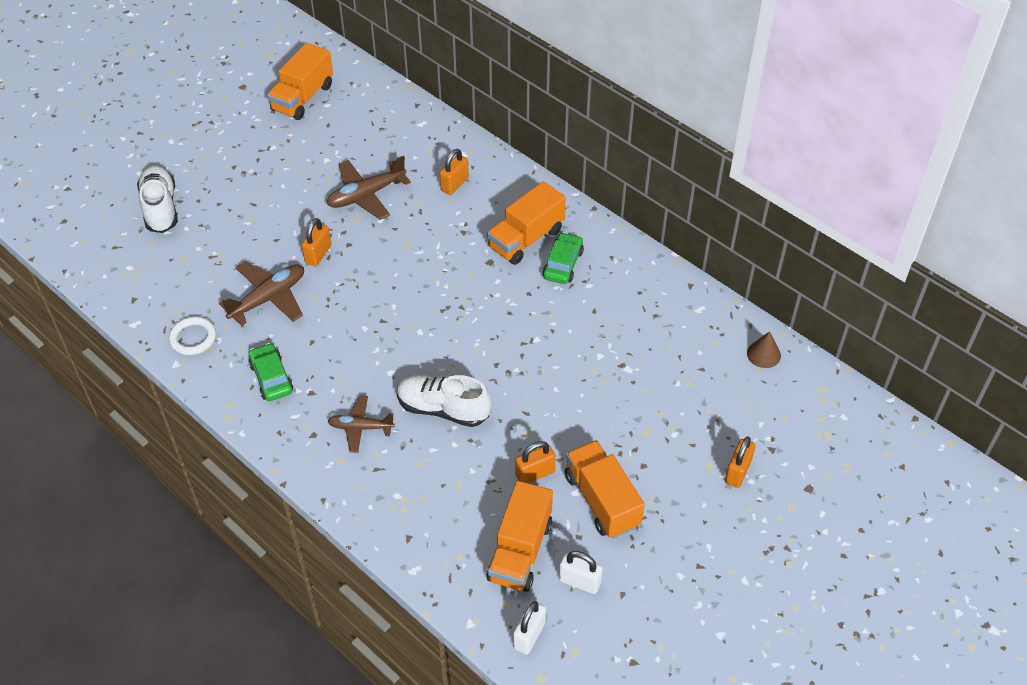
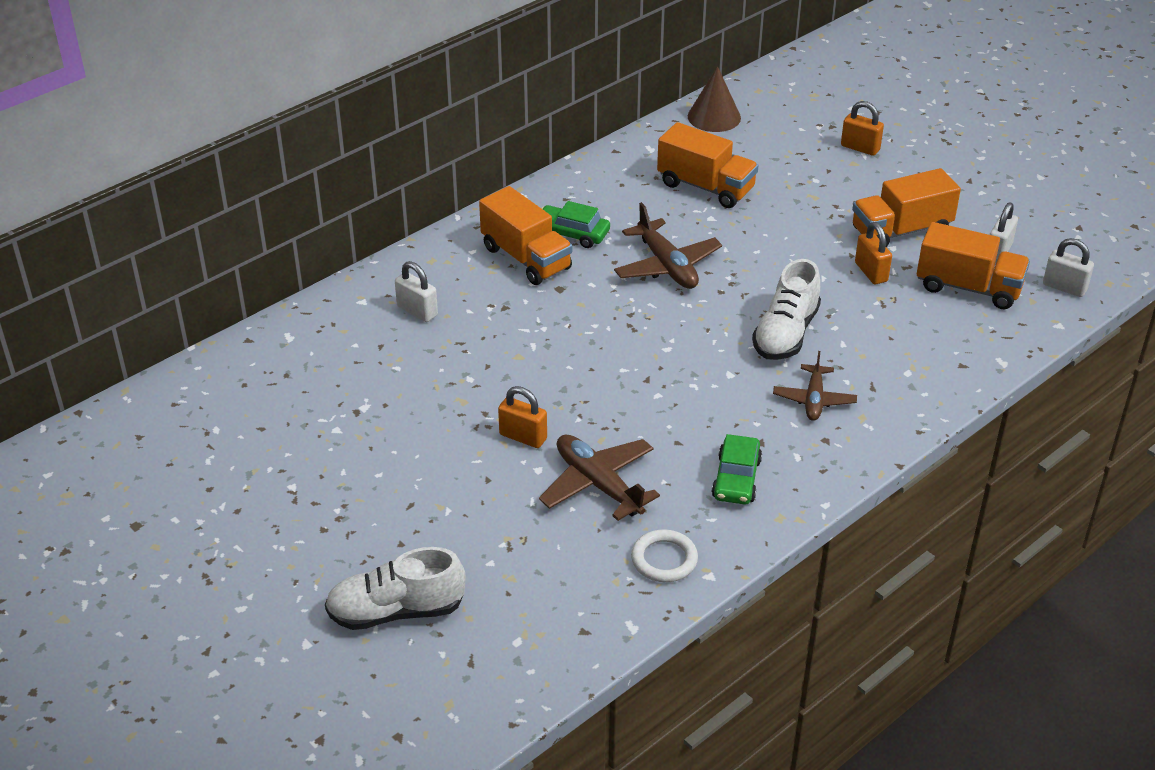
camera: 85 degrees left, 10 degrees down
(271, 378) = (736, 479): green car -> green car turned 60 degrees counterclockwise
(303, 98) = (190, 455): orange truck -> orange truck (705, 187)
(366, 195) = (419, 390): brown plane -> brown plane (667, 266)
(454, 184) = (417, 311): orange padlock -> white padlock
(763, 354) = (714, 117): brown cone -> brown cone, size x1.52

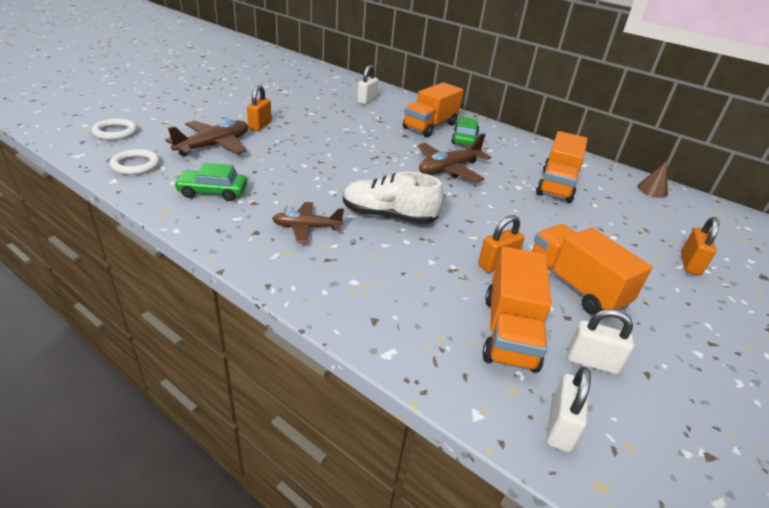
camera: 75 degrees right, 5 degrees down
(396, 611) = (124, 98): white shoe -> none
(549, 598) = (115, 132): none -> white ring
(714, 117) = (652, 190): brown cone -> brown cone, size x0.66

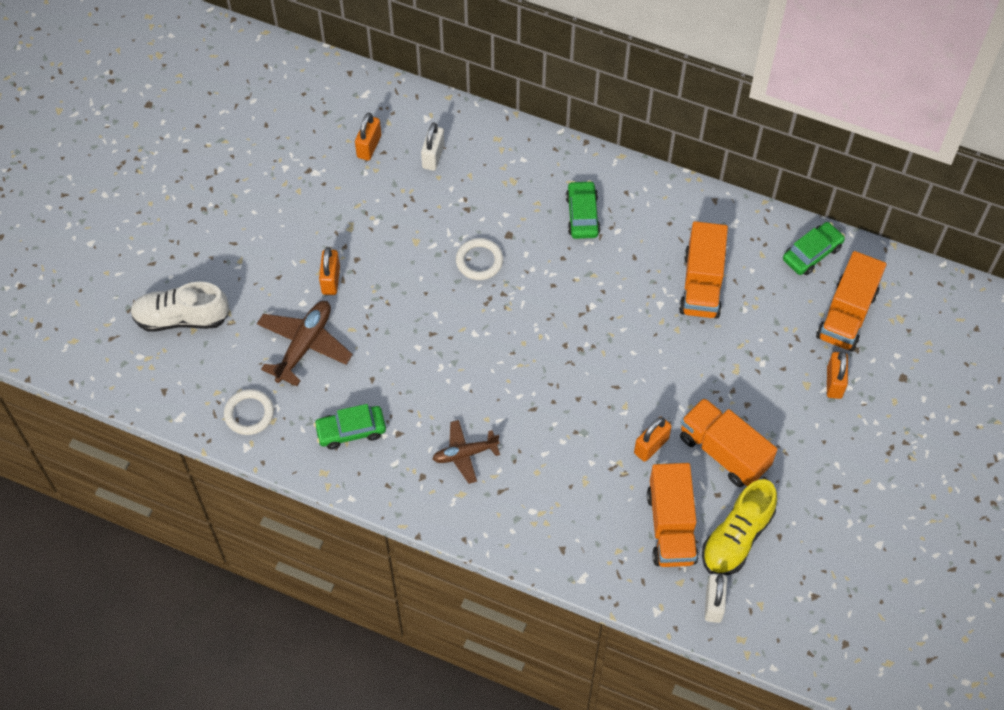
camera: 10 degrees left, 25 degrees up
(115, 132) = (184, 359): white ring -> white ring (479, 261)
(326, 90) = (369, 146): none -> orange padlock
(388, 216) = (535, 408): white shoe -> white shoe (182, 318)
(430, 126) = (533, 197): orange truck -> orange truck (846, 315)
(449, 169) = (577, 296): brown plane -> none
(591, 361) = (737, 537): white padlock -> yellow shoe
(652, 190) = (812, 253): brown cone -> green car

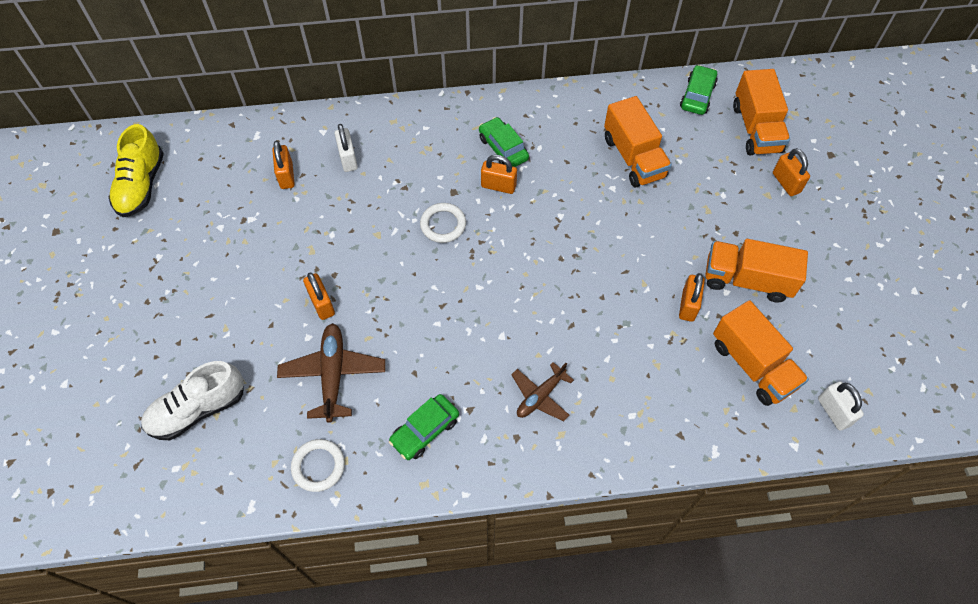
camera: 30 degrees left, 0 degrees up
(553, 249) = (498, 186): none -> orange padlock
(737, 537) = (809, 345): yellow shoe -> yellow shoe (141, 185)

